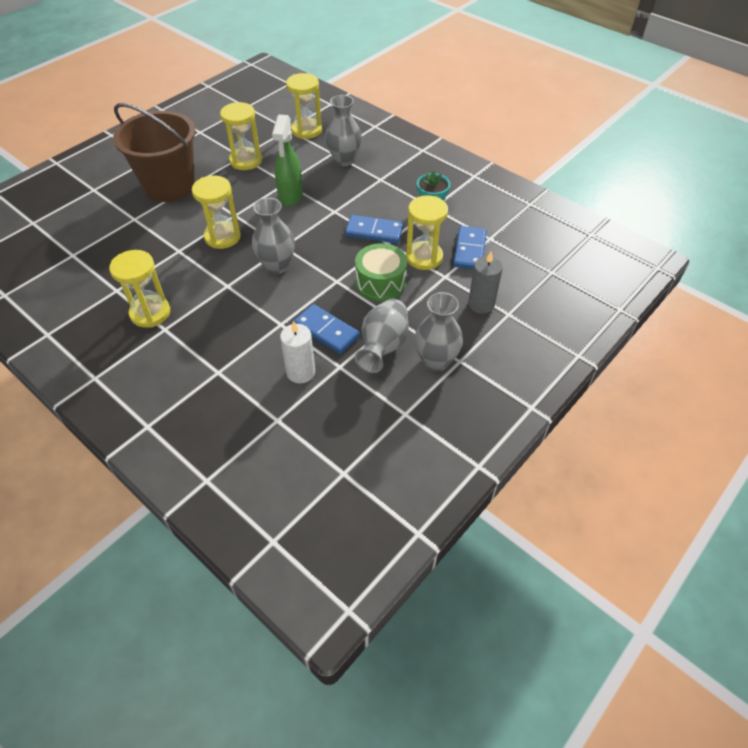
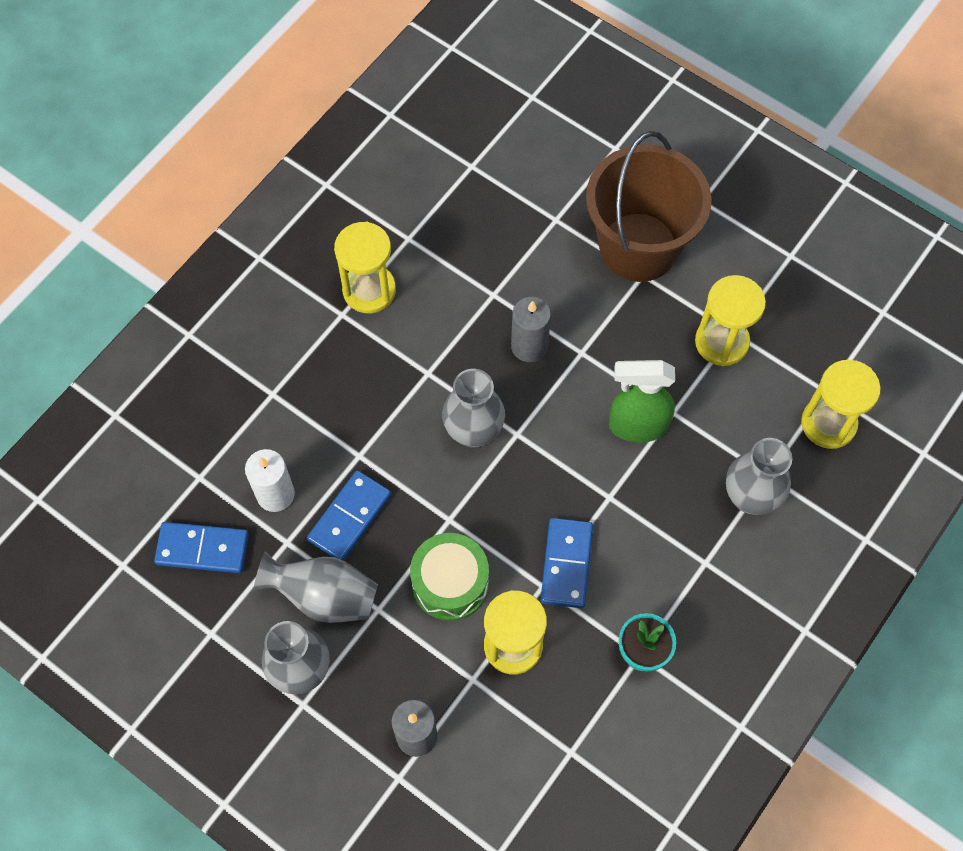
camera: 85 degrees right, 15 degrees up
(222, 237) = (529, 346): yellow hourglass -> grey candle
(469, 250) = (538, 718): blue domino -> blue domino (202, 549)

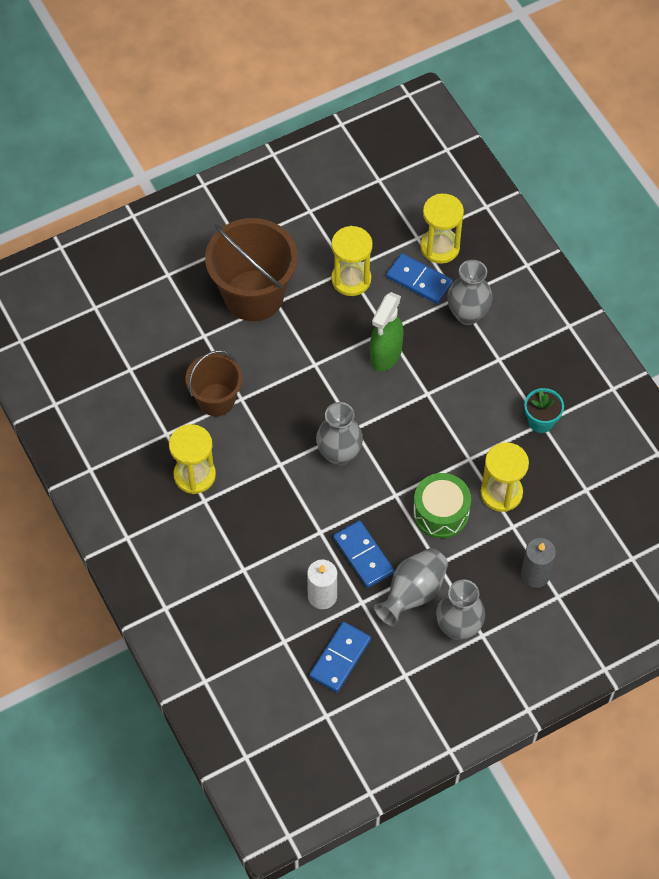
camera: 65 degrees left, 5 degrees down
(478, 269) = (216, 400): none -> brown bucket
(529, 346) = (293, 393): grey candle -> none
(566, 564) = (461, 438): blue domino -> blue domino (419, 280)

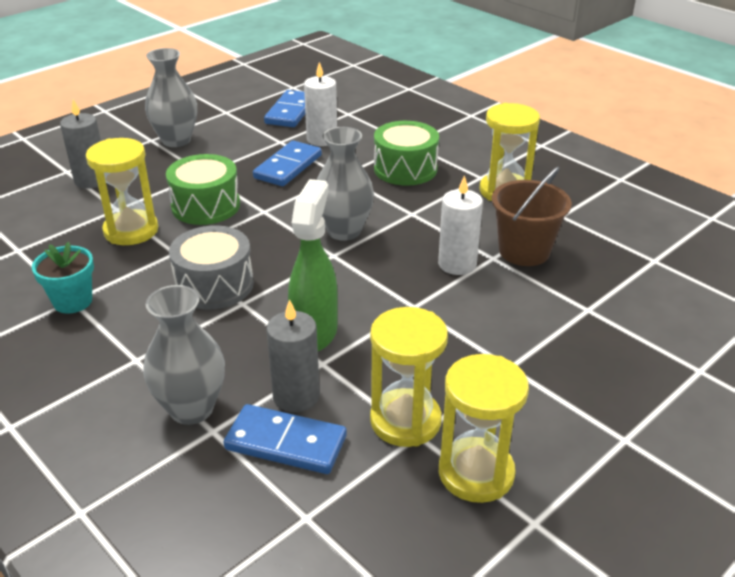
camera: 165 degrees right, 25 degrees down
(253, 295) = (550, 368): brown bucket -> none
(263, 527) = (405, 169): none -> green drum
(270, 397) = (457, 264): none -> white candle
(363, 555) = (288, 167): blue domino -> blue domino turned 75 degrees clockwise
(407, 309) = (296, 396): none -> grey candle
(412, 593) = (228, 152): grey vase -> none
(440, 247) = (258, 508): yellow hourglass -> yellow hourglass (476, 473)
(444, 415) = (214, 285): none -> grey drum

